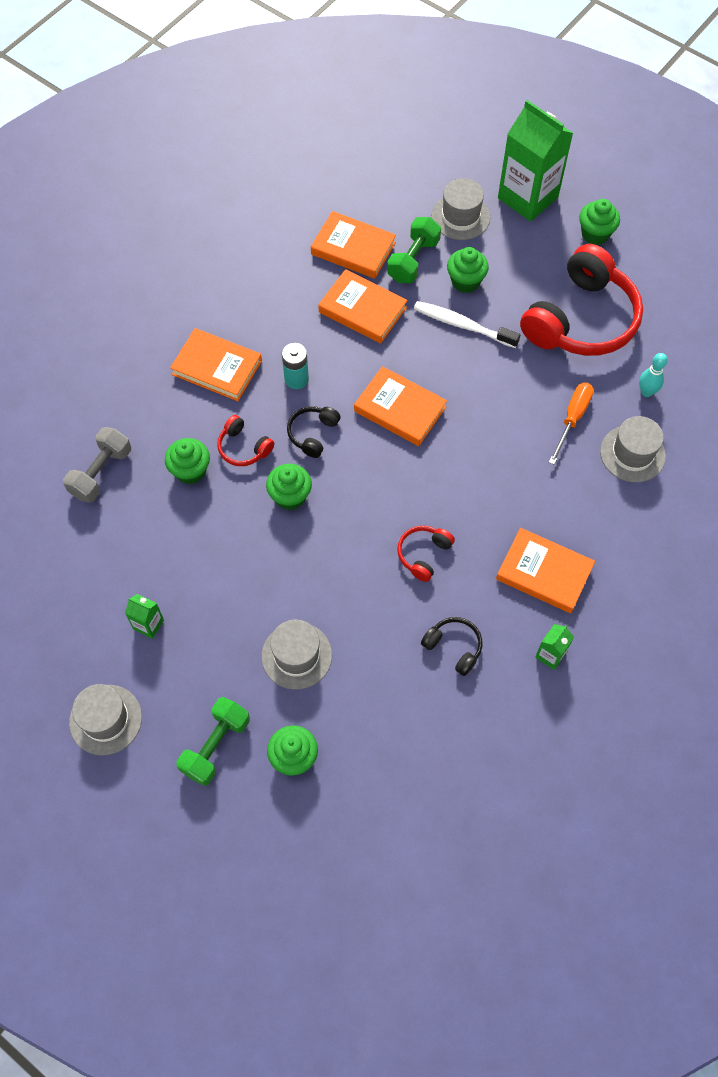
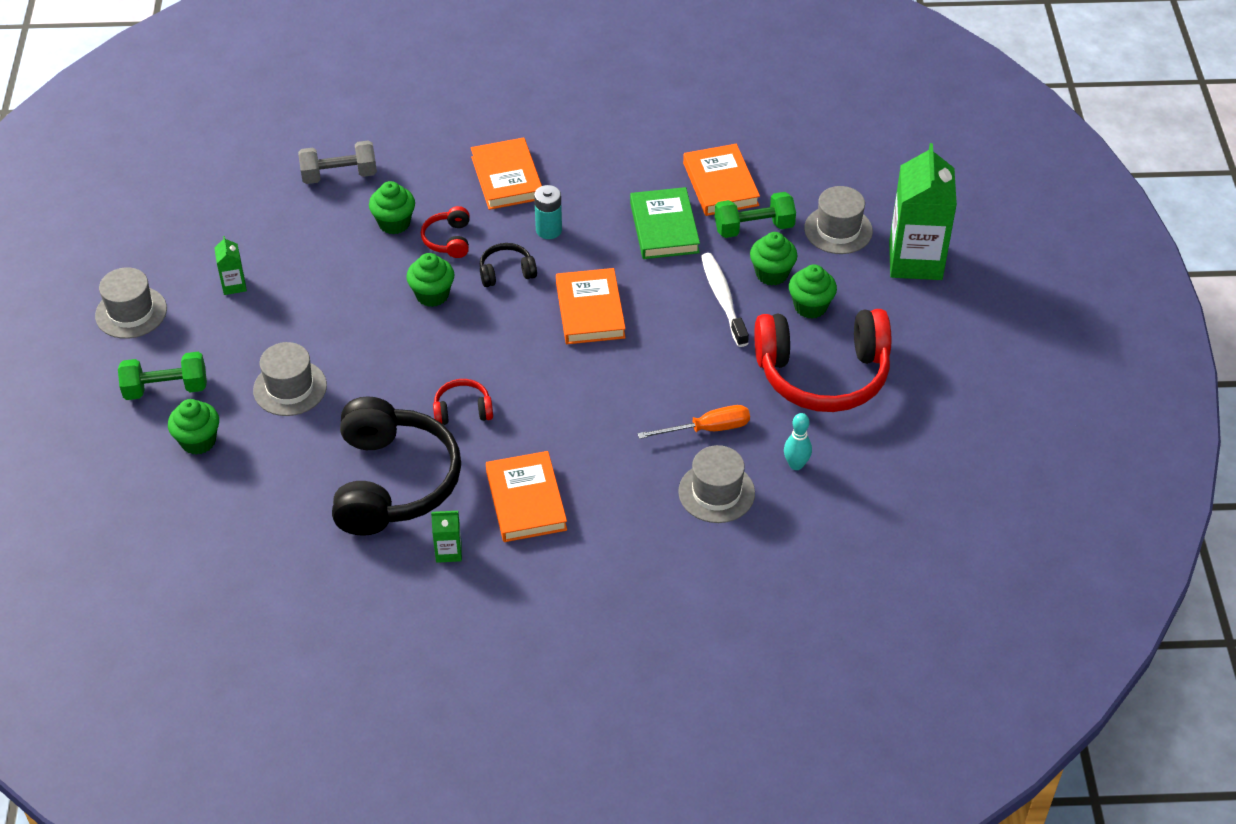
camera: 50 degrees right, 15 degrees down
(362, 310) = (664, 228): orange book -> green book
(454, 647) = (393, 482): black headphones -> black headphones, size x2.30
(595, 234) = (932, 329): green cupcake -> green cupcake (810, 306)

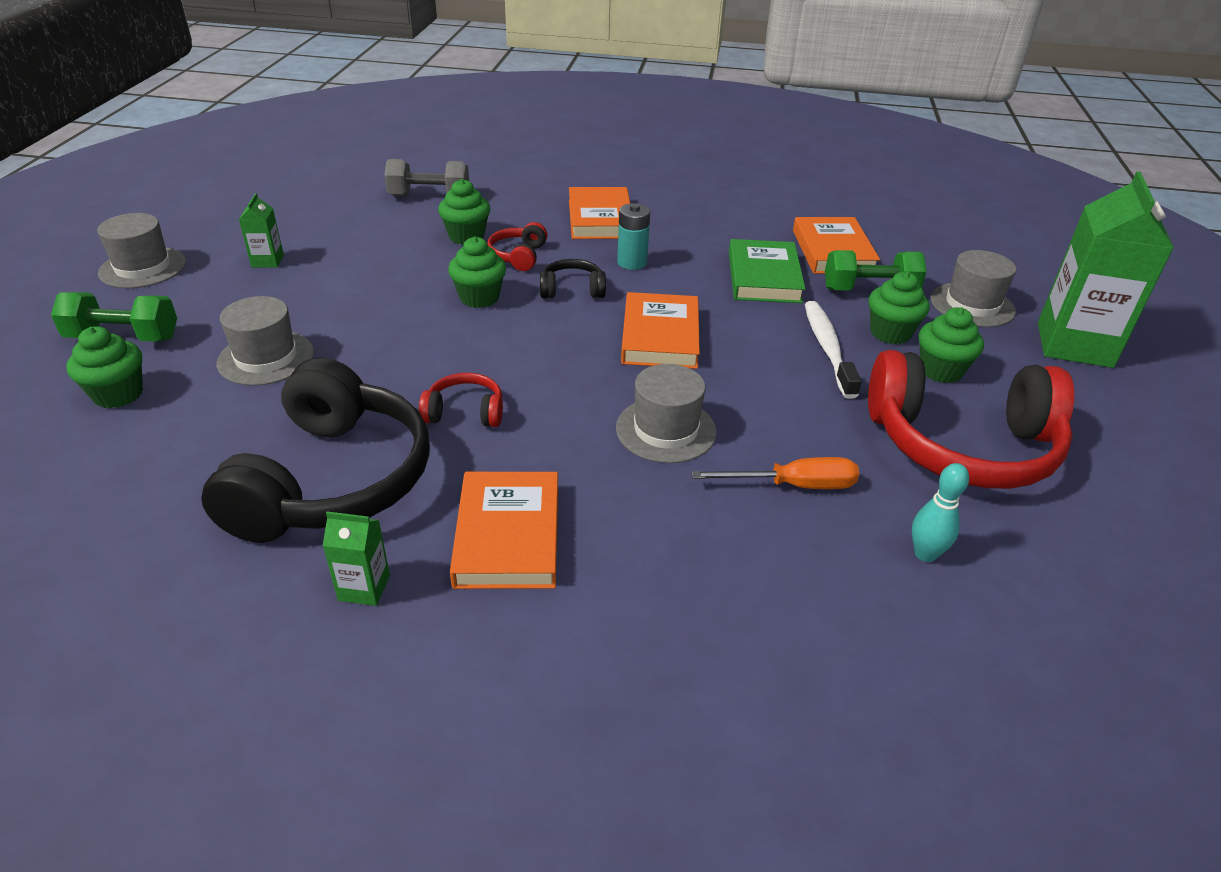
camera: 10 degrees right, 10 degrees down
(716, 492) = (798, 573): grey hat -> grey hat (666, 430)

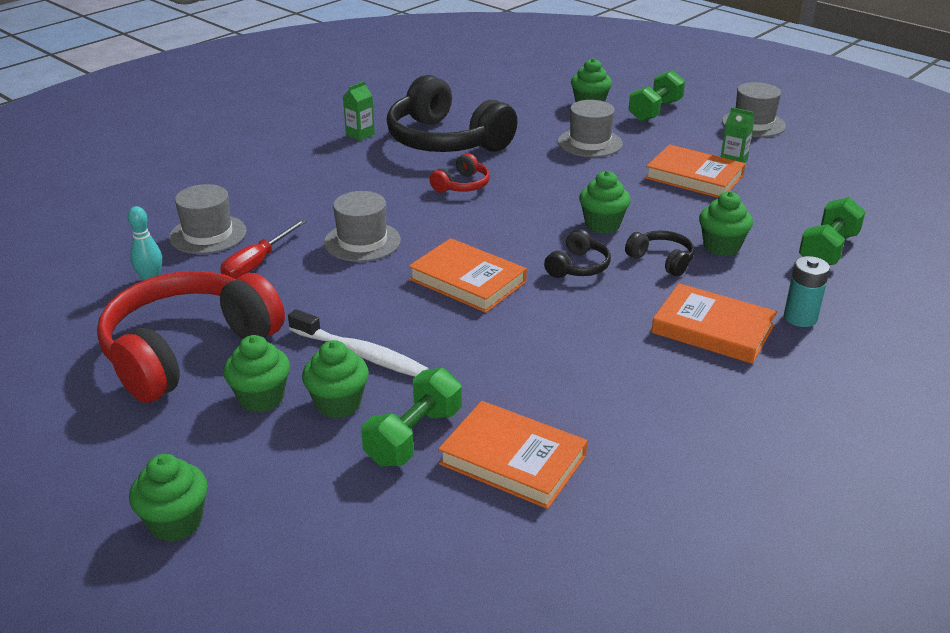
camera: 125 degrees right, 5 degrees down
(429, 197) = (828, 250): grey dumbbell -> green dumbbell
(507, 535) = (345, 171): orange book -> orange book (694, 177)
(518, 256) = (661, 260): red headphones -> black headphones
(632, 262) = (601, 313): turquoise battery -> turquoise battery (800, 318)
(763, 277) = (505, 379): green book -> none
(793, 485) = (257, 263): orange screwdriver -> red screwdriver
(972, 305) = (313, 497): grey hat -> grey hat (208, 234)
(1074, 345) = (176, 522): green carton -> green cupcake

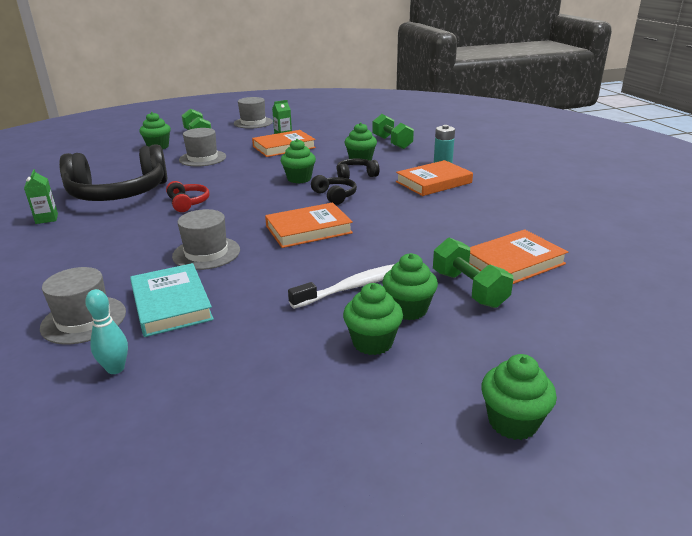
camera: 60 degrees left, 5 degrees down
(188, 350) = (265, 368): red headphones -> none
(257, 263) = (171, 304): red screwdriver -> turquoise book

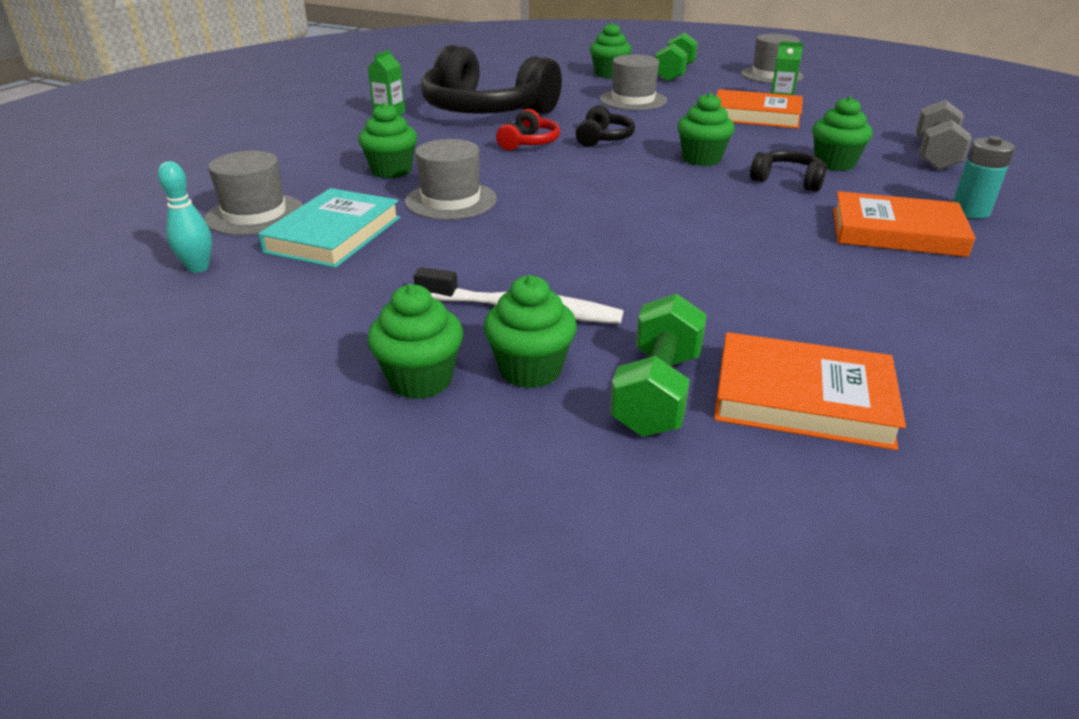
camera: 45 degrees right, 5 degrees up
(308, 229) = (598, 221): orange book -> none
(335, 196) = (707, 196): black headphones -> black headphones (603, 138)
(392, 143) = (935, 156): green dumbbell -> grey dumbbell
(512, 422) = (378, 580): green cupcake -> green cupcake (391, 171)

